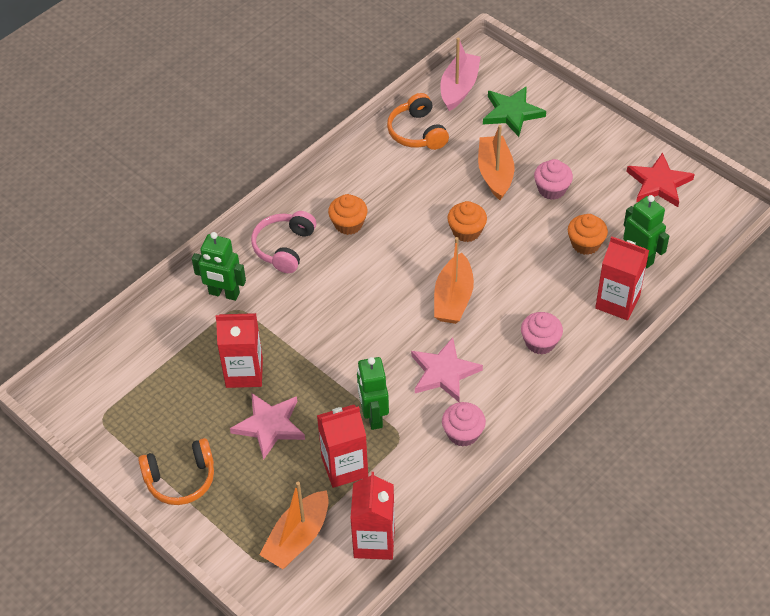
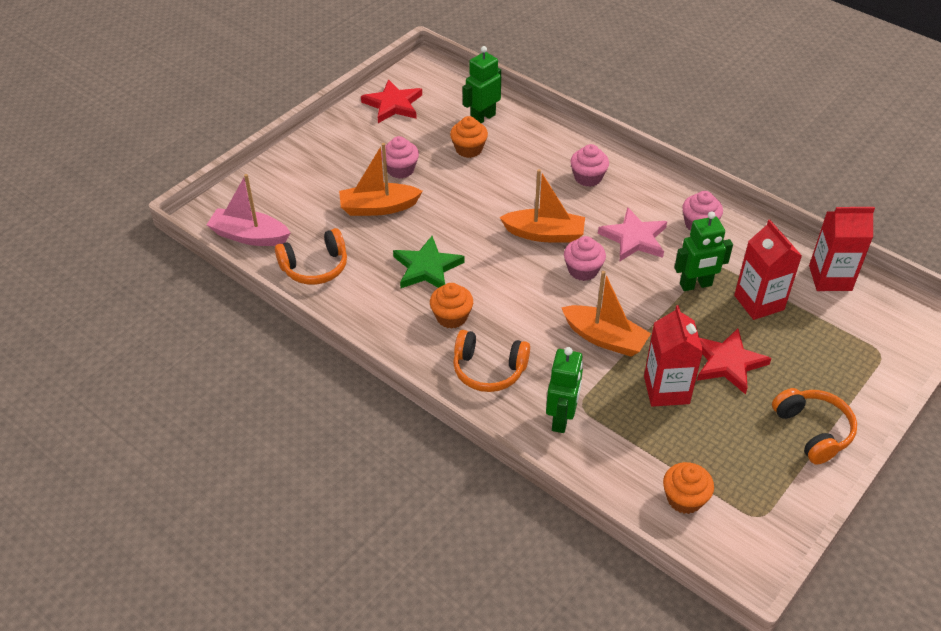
camera: 95 degrees left, 5 degrees down
(269, 426) = (728, 363): pink star -> red star
(284, 247) = (489, 370): pink headphones -> orange headphones
(297, 538) = (846, 331): orange boat -> orange boat (604, 338)
(400, 325) = (583, 270): none -> pink cupcake
(466, 231) = (457, 226): orange cupcake -> orange cupcake (684, 498)
(512, 113) = (292, 196): green star -> green star (427, 268)
(617, 302) = (535, 132): red carton -> none

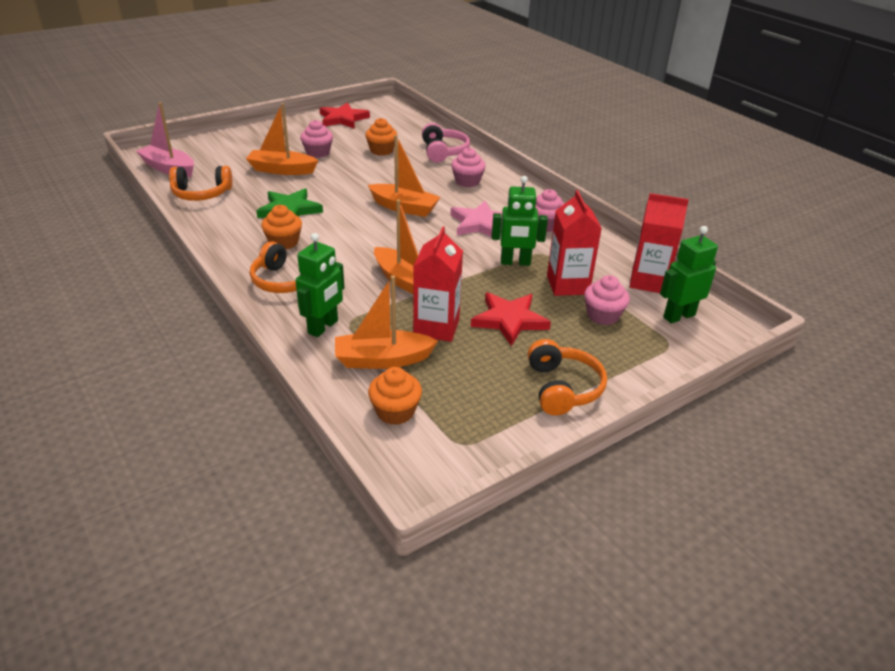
camera: 15 degrees right, 10 degrees down
(482, 118) = (407, 136): green robot -> green robot (678, 316)
(537, 135) = (443, 152): none -> pink headphones
(583, 270) = (420, 235): pink cupcake -> pink cupcake (603, 315)
(639, 443) = (382, 359): none -> orange boat

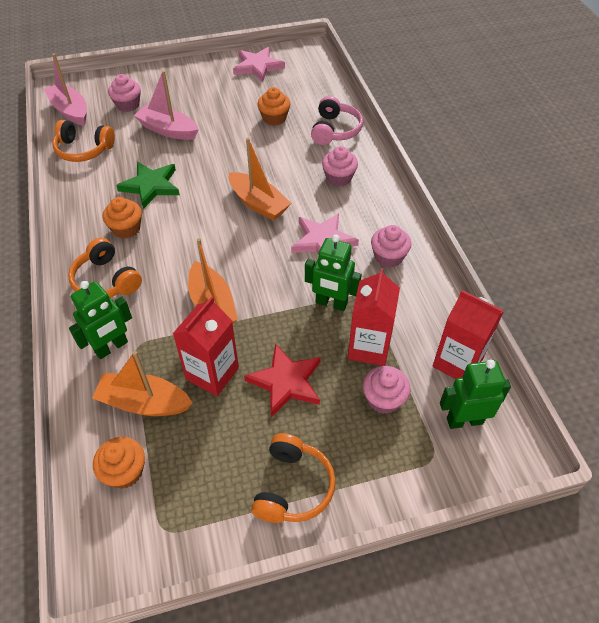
camera: 20 degrees right, 15 degrees up
(282, 170) = (168, 130): orange boat -> pink boat
(318, 153) = (212, 111): pink cupcake -> pink cupcake (128, 105)
(343, 119) = (257, 66): red star -> pink star

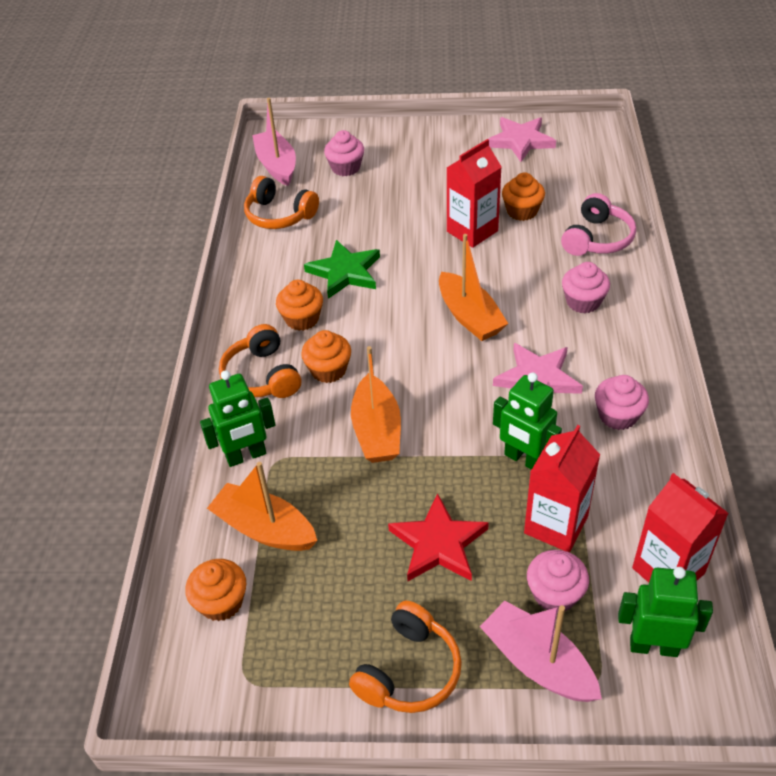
camera: 20 degrees right, 5 degrees down
(160, 265) = (328, 370): none -> orange cupcake
(168, 130) = (385, 206): pink boat -> pink boat (538, 663)
(212, 373) = (353, 513): red carton -> red carton (472, 231)

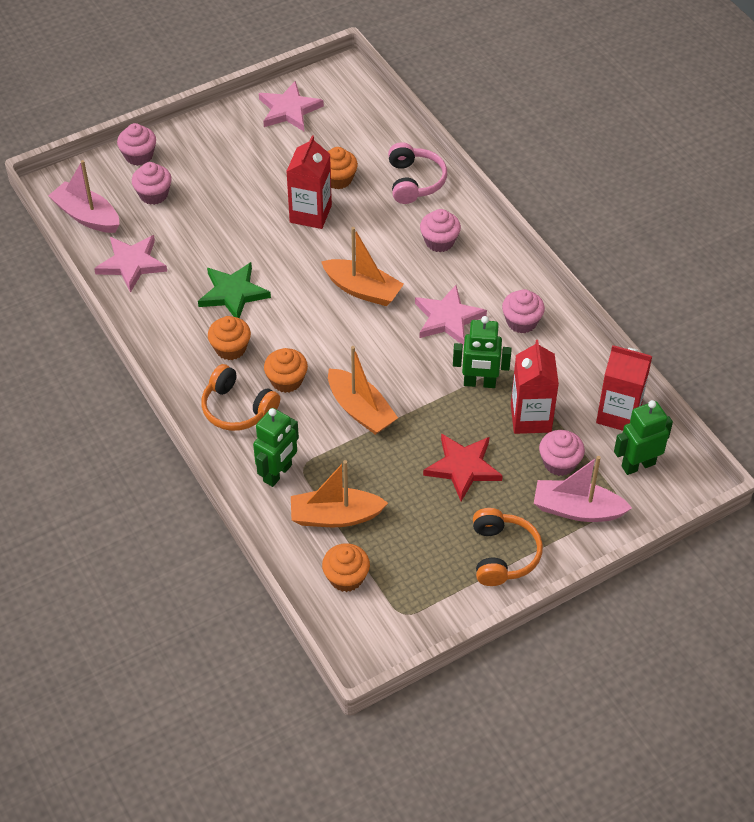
camera: 35 degrees left, 5 degrees up
(279, 215) = (131, 264): orange headphones -> pink star
(359, 135) = (139, 156): none -> pink cupcake

